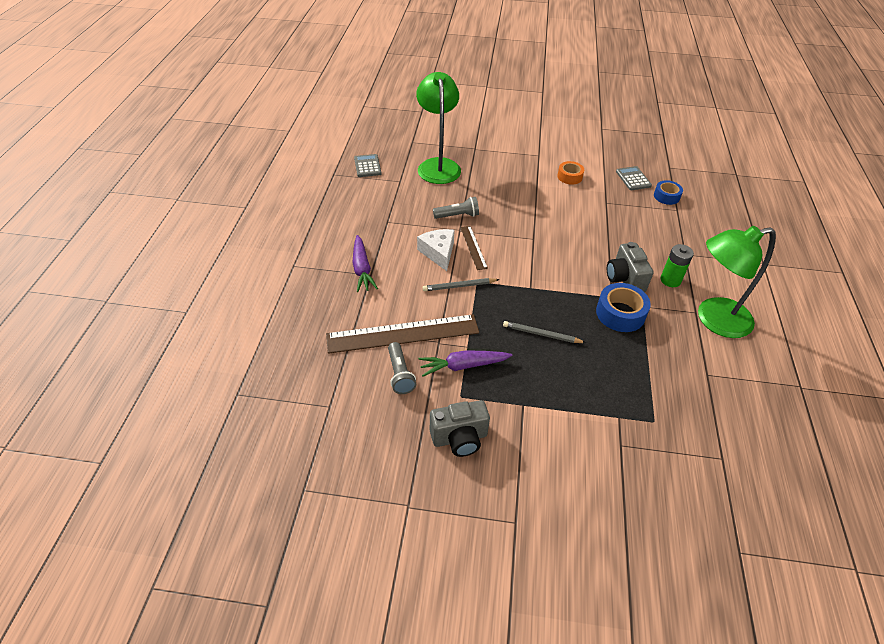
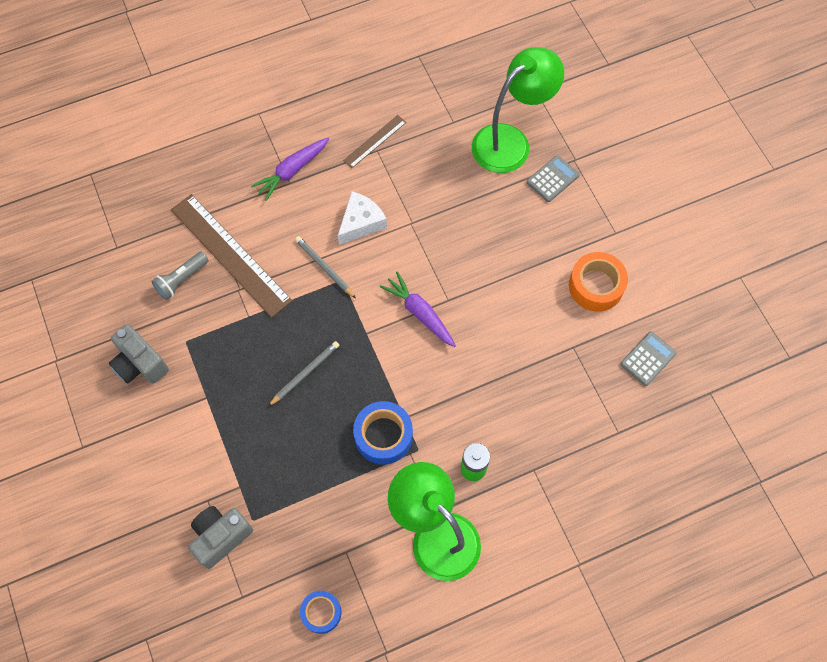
camera: 60 degrees right, 20 degrees up
(367, 166) = (456, 77): grey calculator -> grey calculator (552, 179)
(457, 215) = (434, 208): grey flashlight -> none
(463, 366) = (222, 325): purple carrot -> purple carrot (419, 313)
(473, 247) = (392, 250): brown ruler -> brown ruler (375, 141)
(541, 334) = (305, 374): grey pencil -> grey pencil turned 60 degrees clockwise
(569, 177) = (596, 286): orange tape -> orange tape, size x1.56
(625, 279) = (442, 420): grey camera -> grey camera (221, 537)
(666, 196) = (638, 411): blue tape -> blue tape (321, 613)

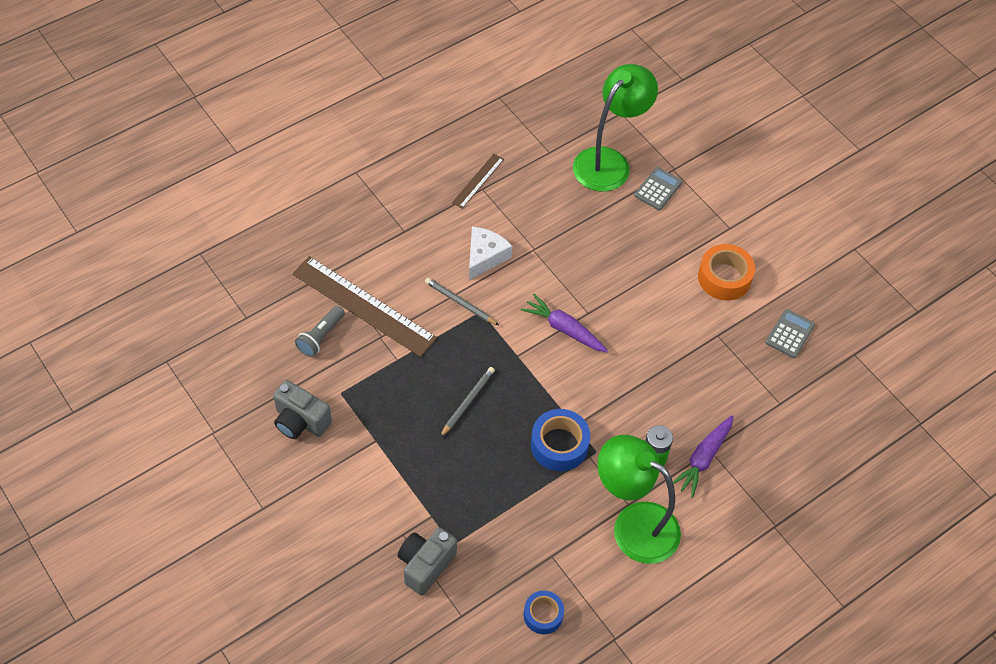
camera: 15 degrees left, 10 degrees down
(292, 171) = (404, 220): purple carrot -> purple carrot (703, 459)

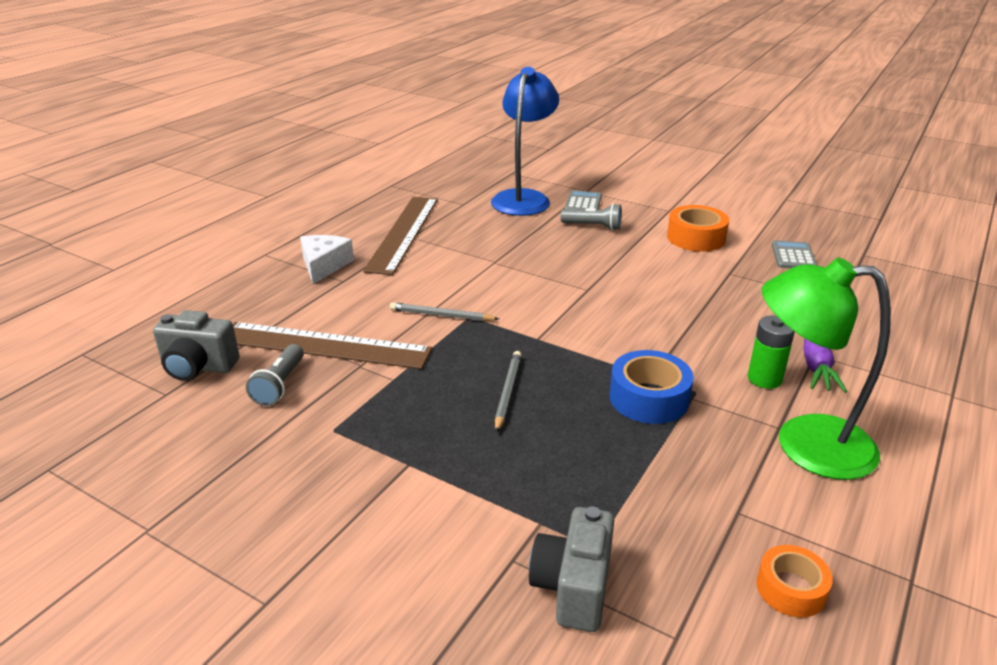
camera: 20 degrees left, 25 degrees down
(300, 421) = (286, 475): grey camera -> grey camera (198, 367)
(478, 181) = (403, 233): brown ruler -> brown ruler, size x2.03
(485, 257) = (446, 278): white cheese -> white cheese (324, 266)
(543, 615) = (791, 589): blue tape -> orange tape
(564, 329) = (572, 306): purple carrot -> none
(609, 161) = (524, 198): green lamp -> blue lamp
(645, 229) = (593, 226): none -> grey flashlight

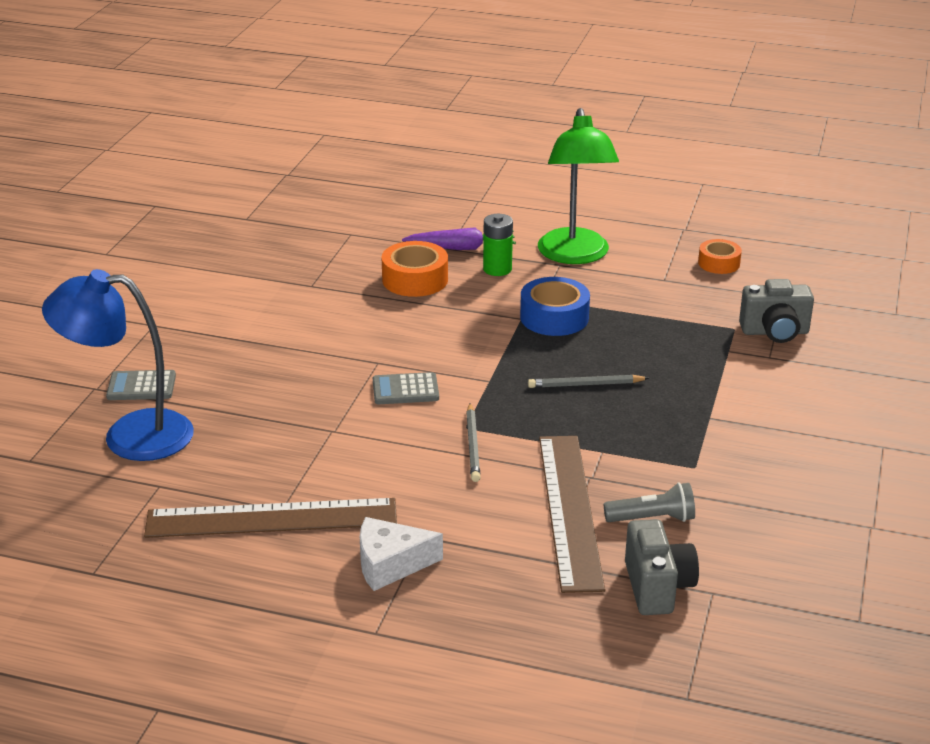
camera: 105 degrees left, 0 degrees up
(593, 226) = (215, 372): grey flashlight -> none
(696, 238) = (230, 305): orange tape -> orange tape (415, 279)
(793, 256) = (261, 252): grey calculator -> grey calculator (405, 390)

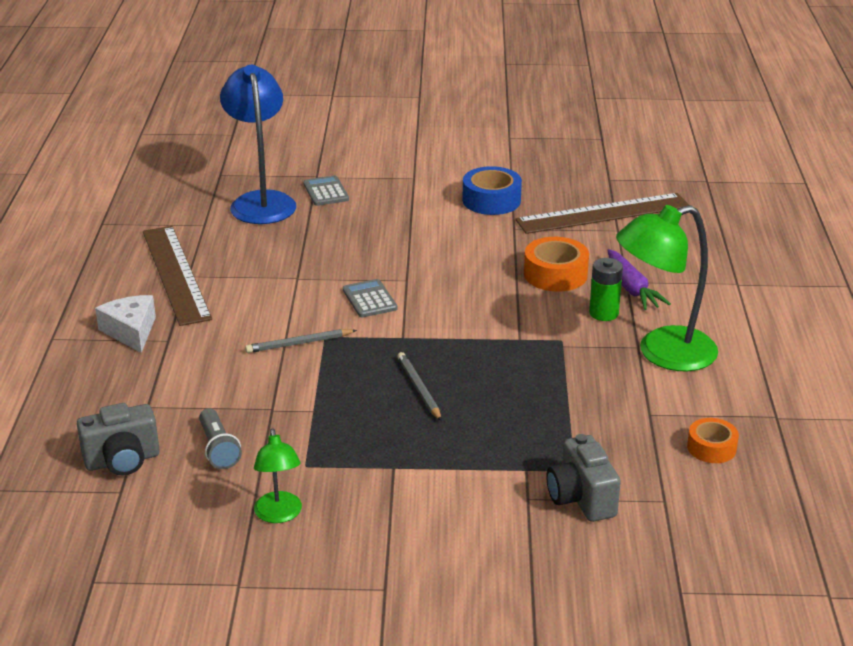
camera: 75 degrees right, 0 degrees up
(554, 317) = (531, 356): blue tape -> blue tape (491, 200)
(569, 510) = (220, 404): brown ruler -> brown ruler (603, 213)
(770, 491) = (279, 515): none -> green lamp

